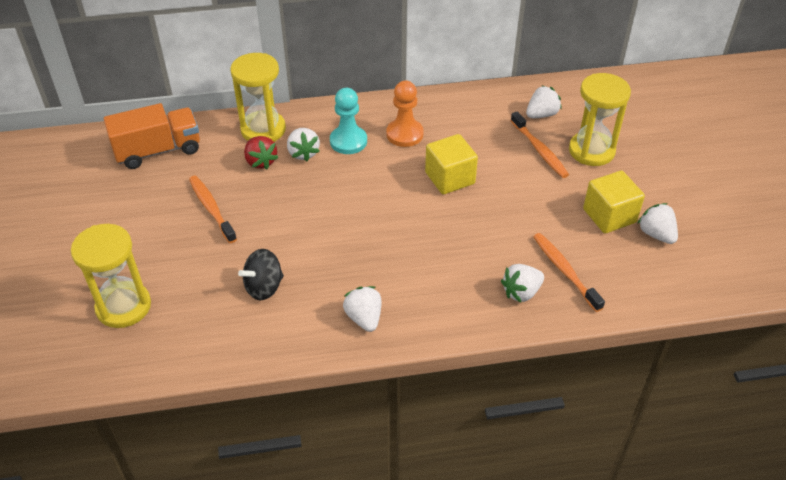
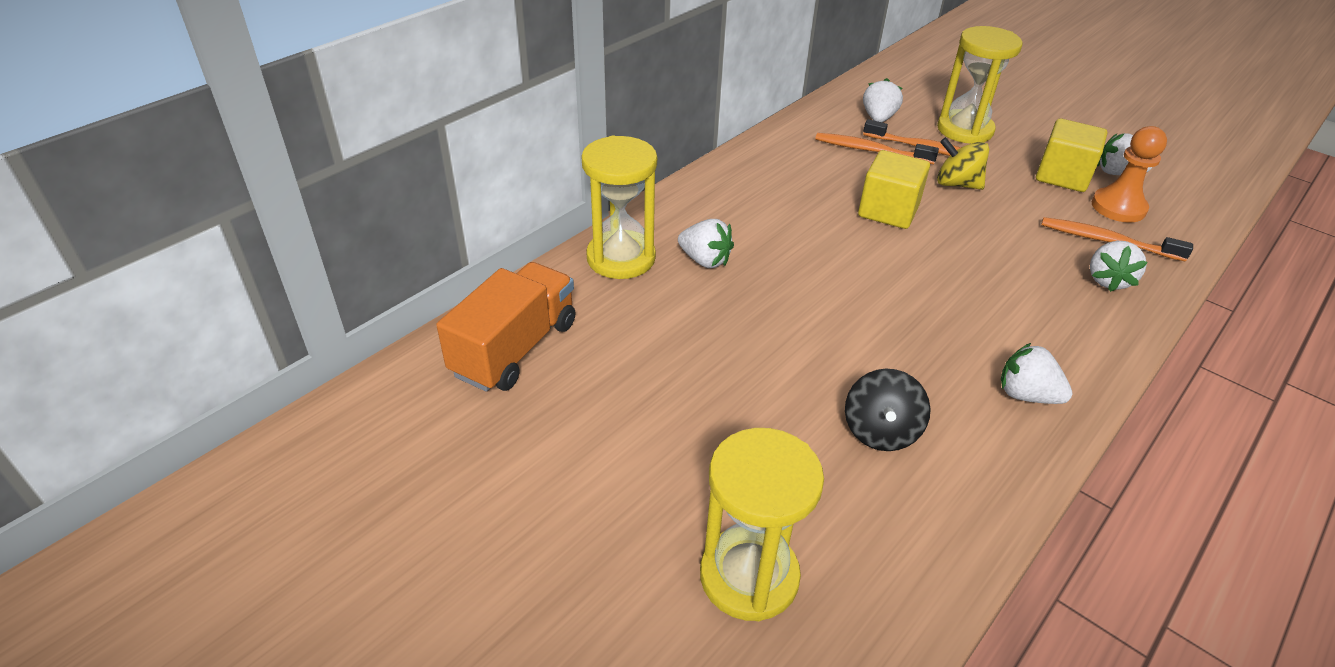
camera: 40 degrees left, 5 degrees down
(211, 208) = (686, 379): orange toothbrush -> orange toothbrush (871, 150)
(261, 162) = (669, 294): red strawberry -> none
(348, 141) = (736, 225): turquoise pawn -> none
(404, 134) = (783, 191): orange pawn -> orange pawn (1118, 207)
(523, 184) = (957, 184): none -> yellow spinning top

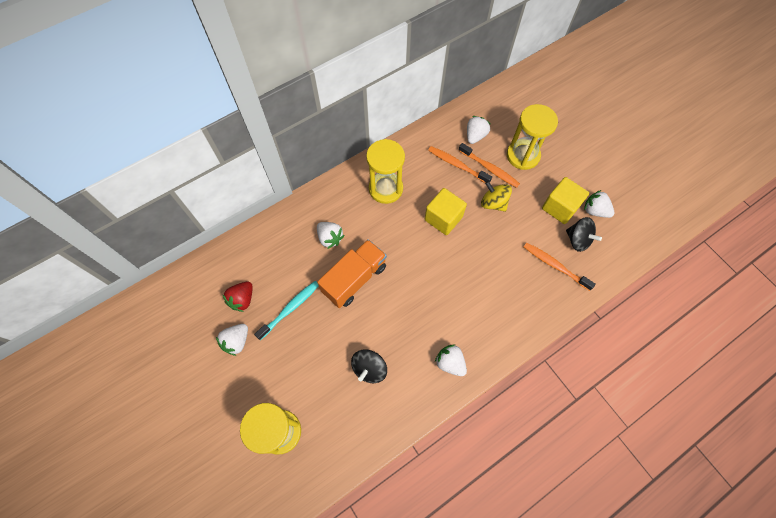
camera: 15 degrees right, 25 degrees up
(515, 348) = (220, 281): orange truck -> orange truck (354, 279)
(572, 369) = (242, 299): none -> red strawberry
(621, 258) = (288, 228): yellow hourglass -> yellow hourglass (385, 189)
(675, 367) = (290, 309): none -> turquoise toothbrush
(1108, 280) = (537, 295): white strawberry -> white strawberry (237, 341)
(1118, 207) = (578, 240): orange pawn -> black spinning top

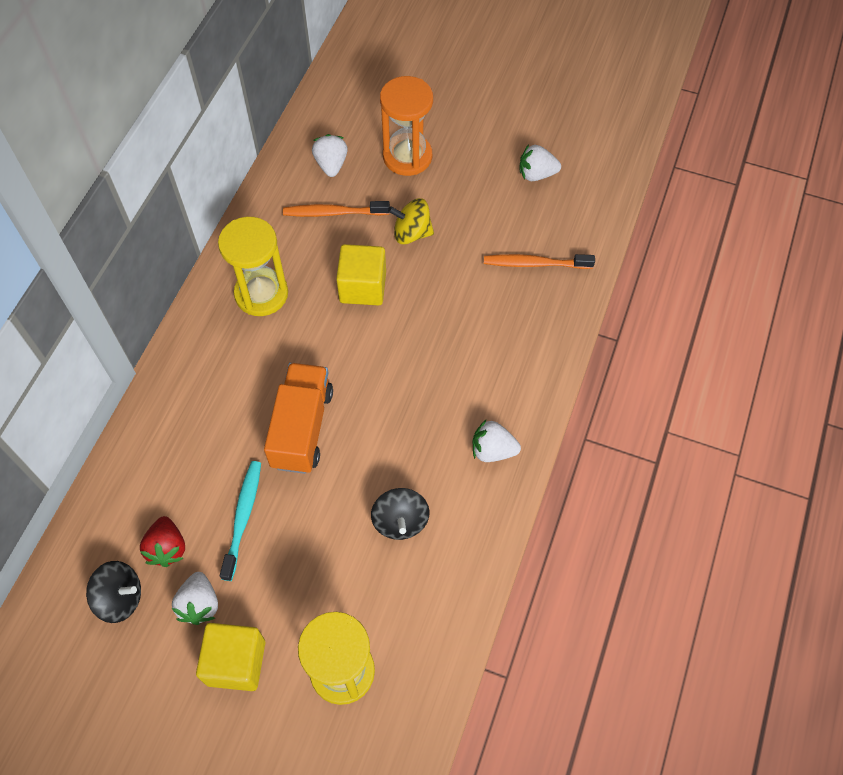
camera: 35 degrees left, 5 degrees down
(330, 238) = (231, 398): white strawberry -> none
(489, 168) = (377, 195): orange toothbrush -> none
(523, 155) = (407, 157): yellow hourglass -> orange hourglass
(560, 207) = (494, 193): yellow cube -> yellow cube (236, 662)
(578, 240) = (540, 219): black spinning top -> black spinning top (120, 598)

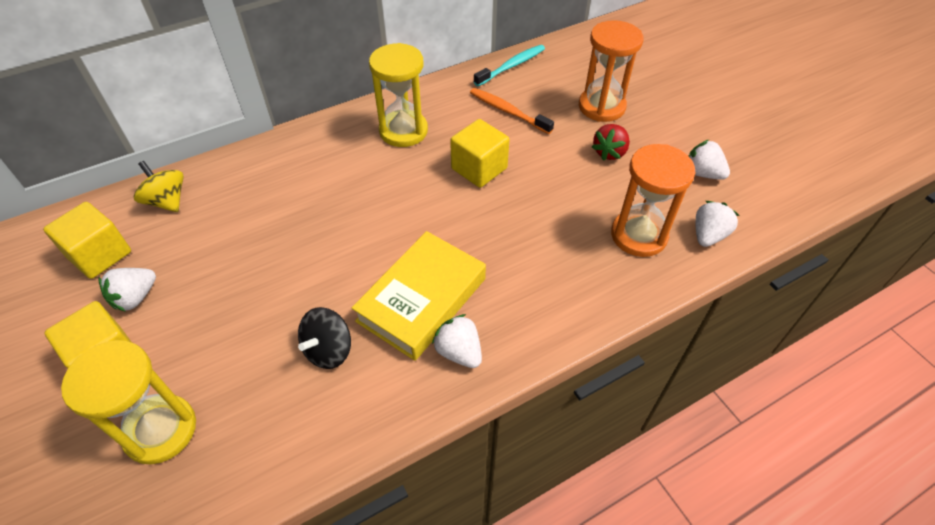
camera: 40 degrees right, 10 degrees down
(120, 598) = (100, 255): black spinning top -> yellow cube
(167, 548) = (162, 245): red strawberry -> red strawberry (609, 152)
(243, 517) = (228, 261): turquoise toothbrush -> turquoise toothbrush (511, 66)
(302, 428) = (334, 231): orange truck -> none
(331, 165) = (538, 83): white strawberry -> white strawberry (708, 235)
(412, 233) = (554, 156): yellow spinning top -> yellow spinning top (167, 201)
(428, 432) = (421, 299): none -> yellow book
(535, 264) = (638, 235): orange toothbrush -> orange hourglass

